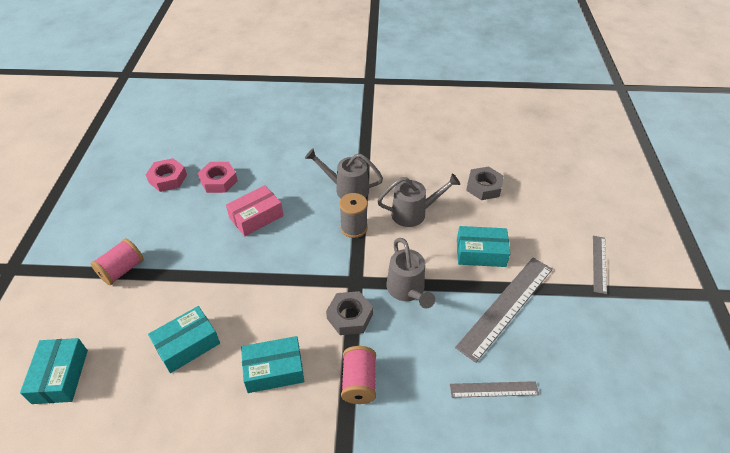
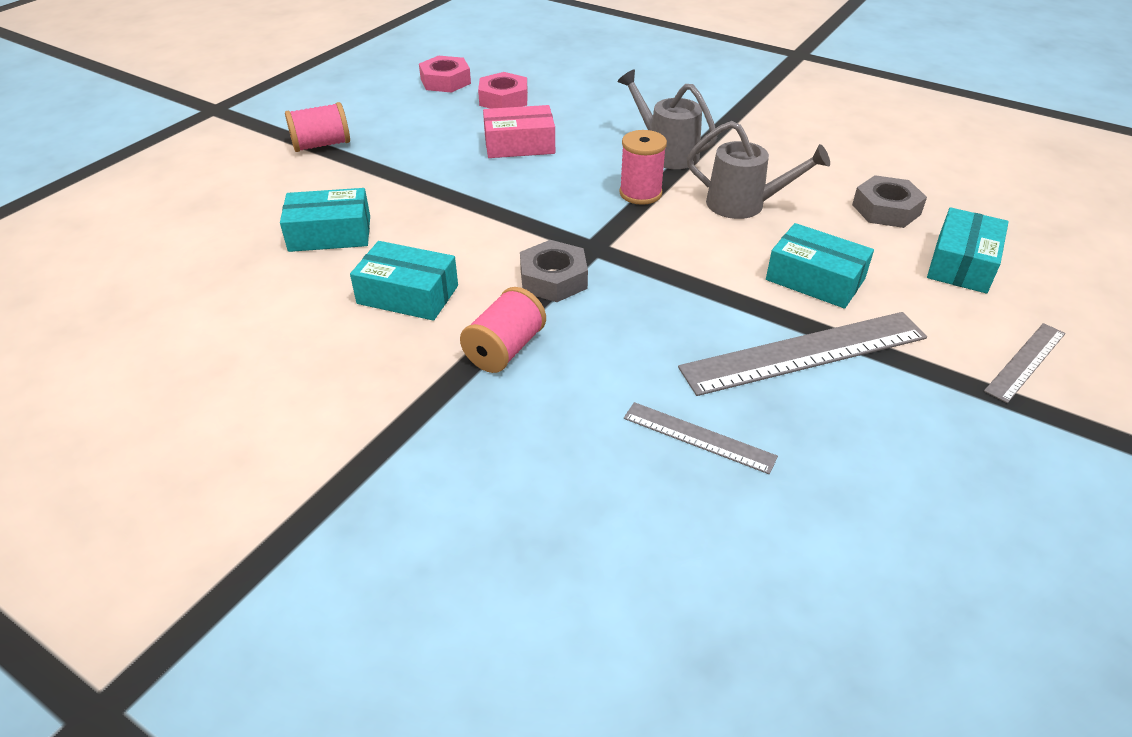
camera: 30 degrees right, 5 degrees down
(60, 376) = (177, 212): turquoise box -> turquoise box (962, 264)
(354, 228) = (640, 193): grey spool -> pink spool
(407, 291) = (660, 282): grey watering can -> none

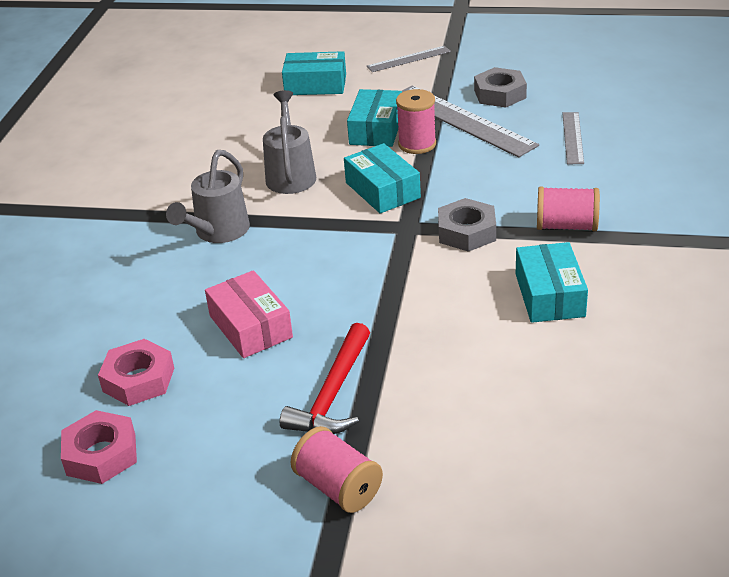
camera: 110 degrees left, 5 degrees down
(330, 233) = (506, 383): turquoise box -> turquoise box (382, 190)
(407, 161) = (333, 394): none -> red hammer
(640, 193) = (305, 227): pink spool -> pink spool (417, 144)
(886, 209) = (258, 117): grey nut -> grey nut (500, 94)
(1026, 361) = (408, 59): grey ruler -> grey ruler turned 45 degrees counterclockwise

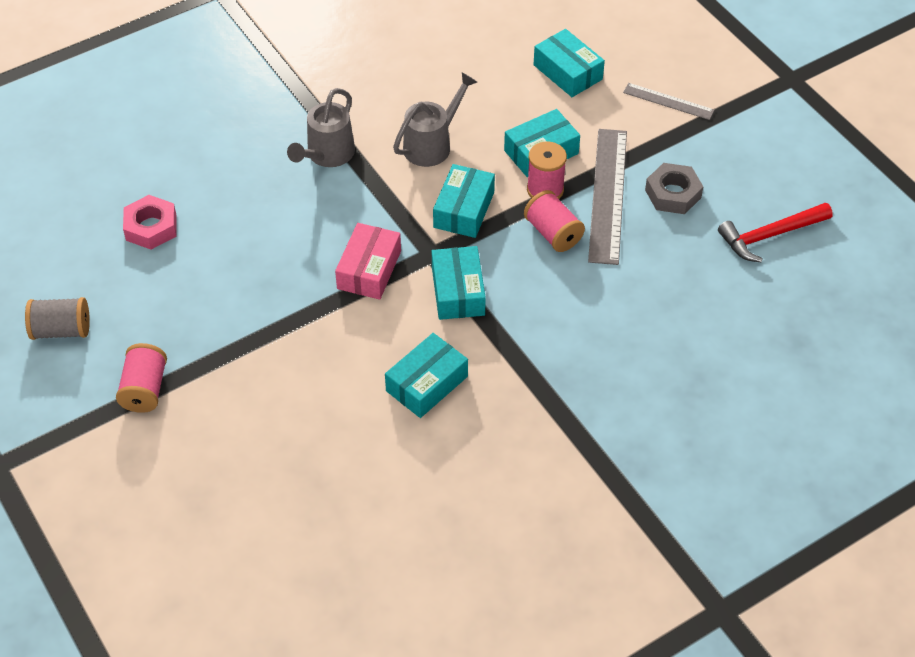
camera: 45 degrees right, 15 degrees up
(101, 454) = (77, 259): pink nut -> none
(176, 516) = (61, 330): none -> grey spool
(218, 232) = (327, 155): grey watering can -> grey watering can turned 45 degrees counterclockwise
(250, 326) = (247, 245): pink box -> pink box (369, 270)
(333, 394) = (221, 332): red hammer -> red hammer (770, 236)
(466, 232) = (458, 291): grey nut -> turquoise box
(566, 226) = (522, 345): pink spool -> pink spool (553, 233)
(573, 138) = (652, 279): grey ruler -> none

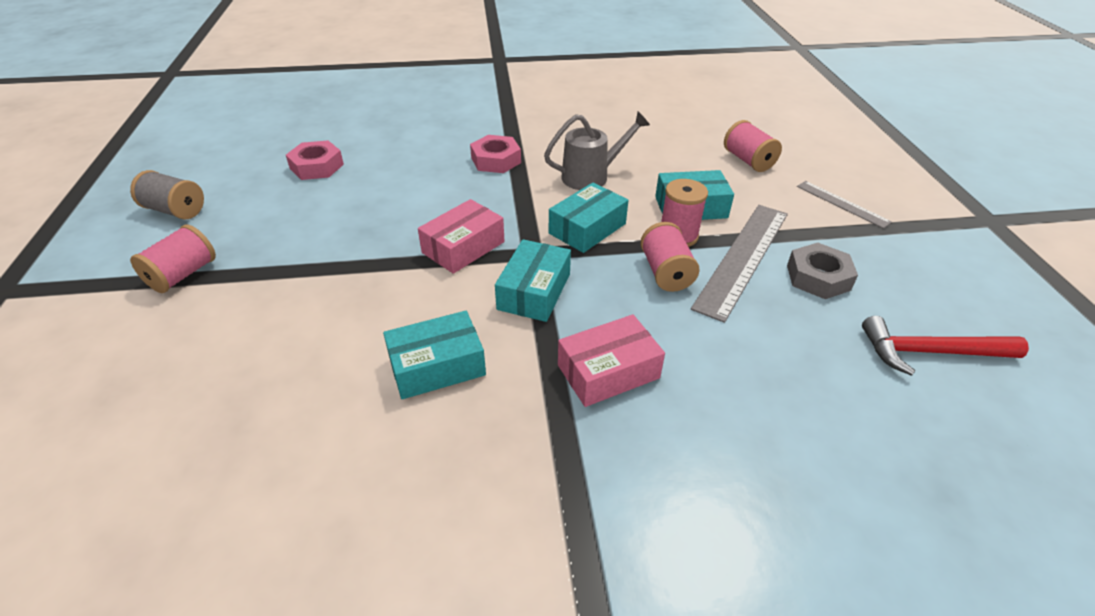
camera: 25 degrees right, 10 degrees down
(327, 155) = (496, 160): grey watering can -> pink nut
(554, 339) = (608, 372): none -> pink box
(568, 72) = (748, 161): turquoise box -> pink spool

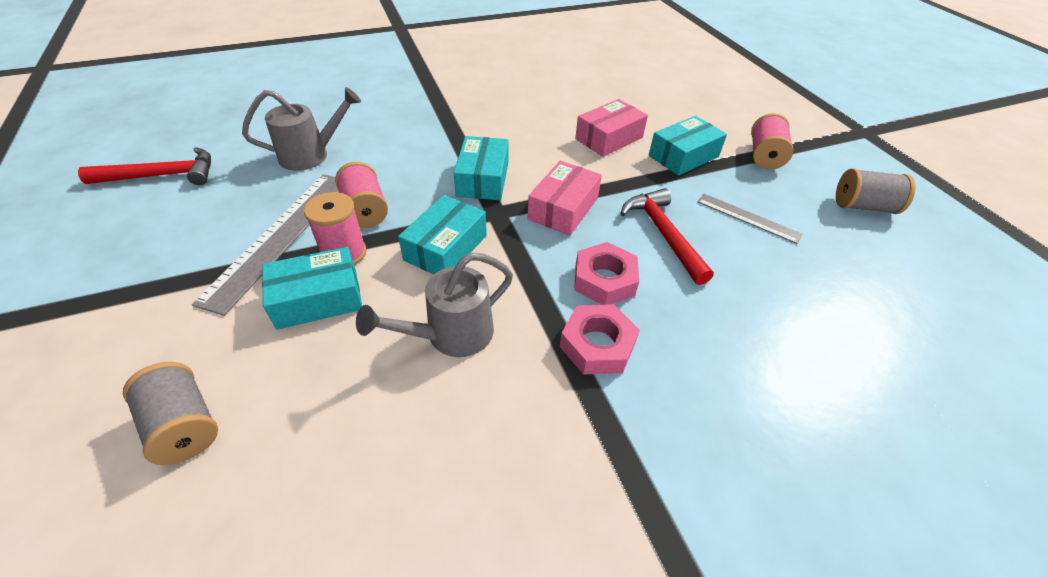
camera: 165 degrees right, 5 degrees up
(317, 166) = (812, 288): pink nut -> pink nut (604, 280)
(388, 213) = (663, 234): none -> red hammer
(437, 366) = (531, 128): turquoise box -> turquoise box (683, 156)
(608, 372) = (417, 137): pink box -> pink box (609, 138)
(748, 161) = (184, 425): pink spool -> grey spool
(751, 359) = (312, 155): none -> grey watering can
(818, 277) = (212, 226): grey nut -> none
(842, 204) = (94, 341): grey ruler -> grey ruler (748, 218)

